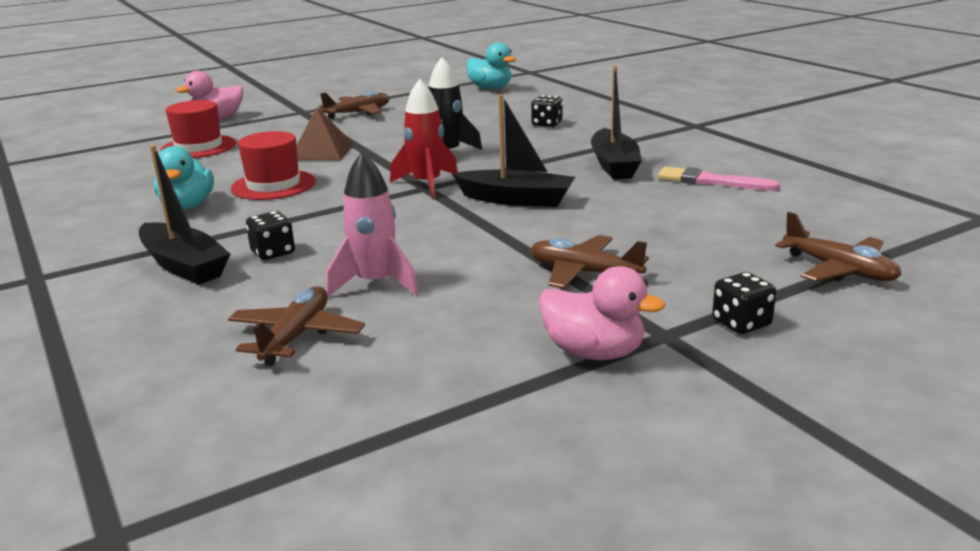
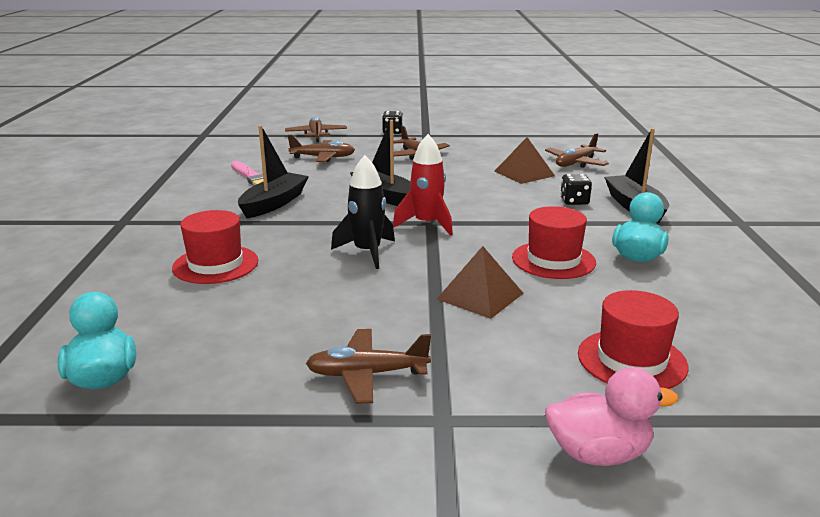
camera: 150 degrees left, 0 degrees up
(375, 284) = (524, 173): pink rocket -> brown pyramid
(547, 124) = (215, 264): black dice -> red hat
(594, 352) = (459, 136): pink duck -> none
(709, 229) = (323, 157): none -> brown plane

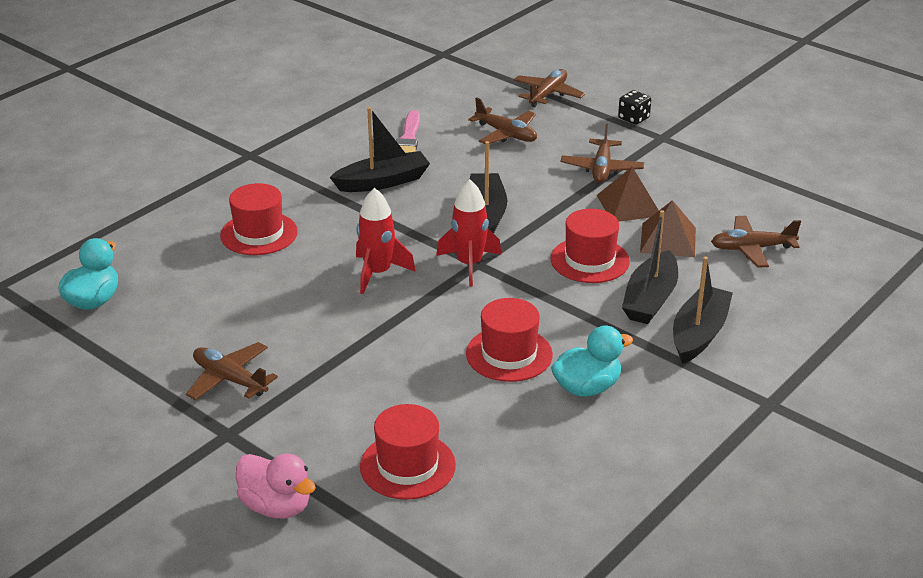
camera: 40 degrees right, 10 degrees up
(367, 252) = (378, 273): black rocket -> red rocket
(480, 296) = (394, 358): brown pyramid -> brown pyramid (628, 205)
(500, 196) = (589, 260): none -> red hat
(574, 201) = (650, 299): black dice -> black boat

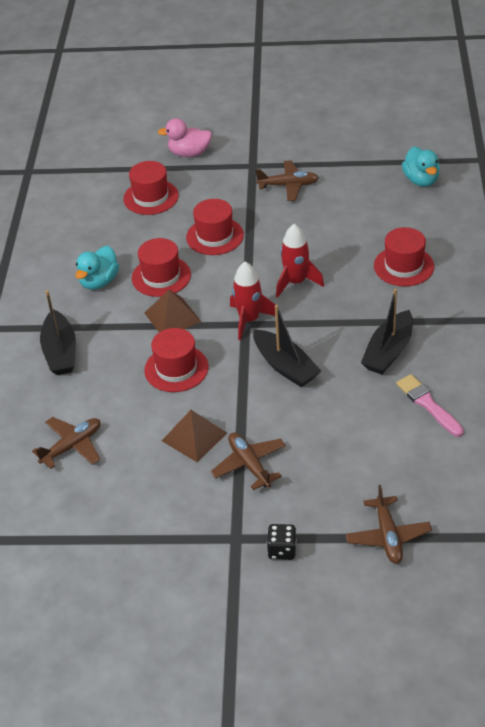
camera: 145 degrees right, 10 degrees up
(395, 366) = (215, 236): none -> red hat
(506, 134) = (363, 458): brown plane -> none
(650, 299) = (110, 360): black boat -> none
(668, 240) = (138, 419): brown pyramid -> brown pyramid (172, 317)

